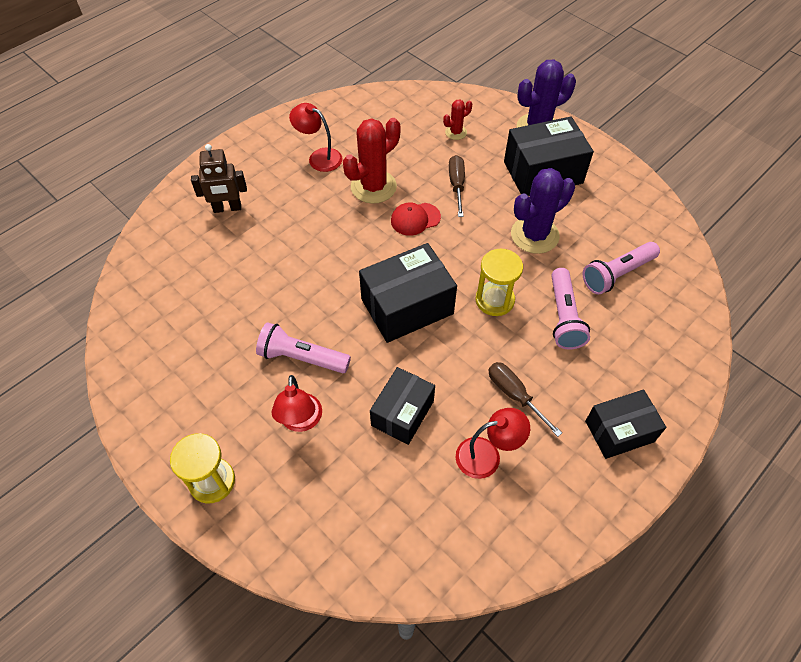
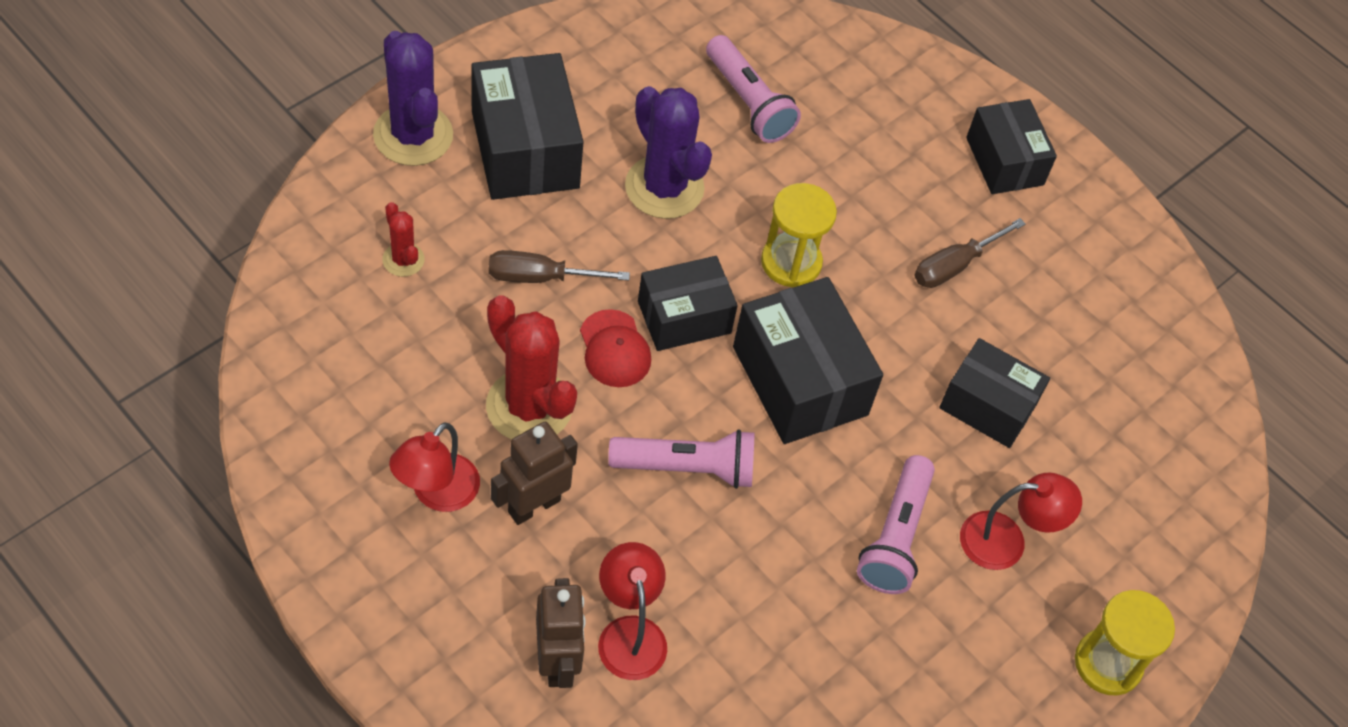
camera: 95 degrees left, 0 degrees up
(314, 193) = (534, 506): none -> brown robot
(442, 249) = (684, 317): none -> black box
(487, 455) = (1046, 312): red lamp -> red lamp (629, 633)
(563, 317) = (824, 183): pink flashlight -> pink flashlight (687, 468)

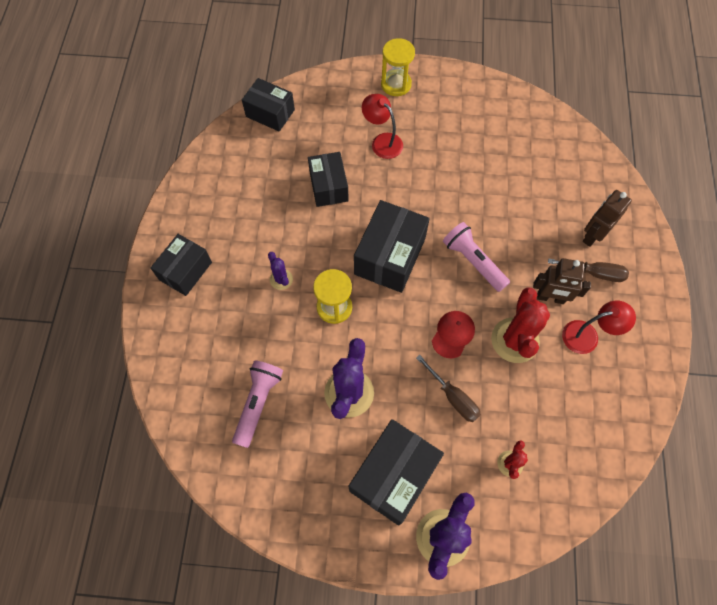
camera: 125 degrees left, 10 degrees up
(629, 633) = (556, 223): red lamp -> none
(684, 317) = (408, 322): black box -> black box (270, 113)
(890, 241) = (281, 279): none -> purple cactus
(895, 537) = (420, 174): pink flashlight -> none
(954, 266) = (269, 247): brown screwdriver -> brown screwdriver (595, 273)

